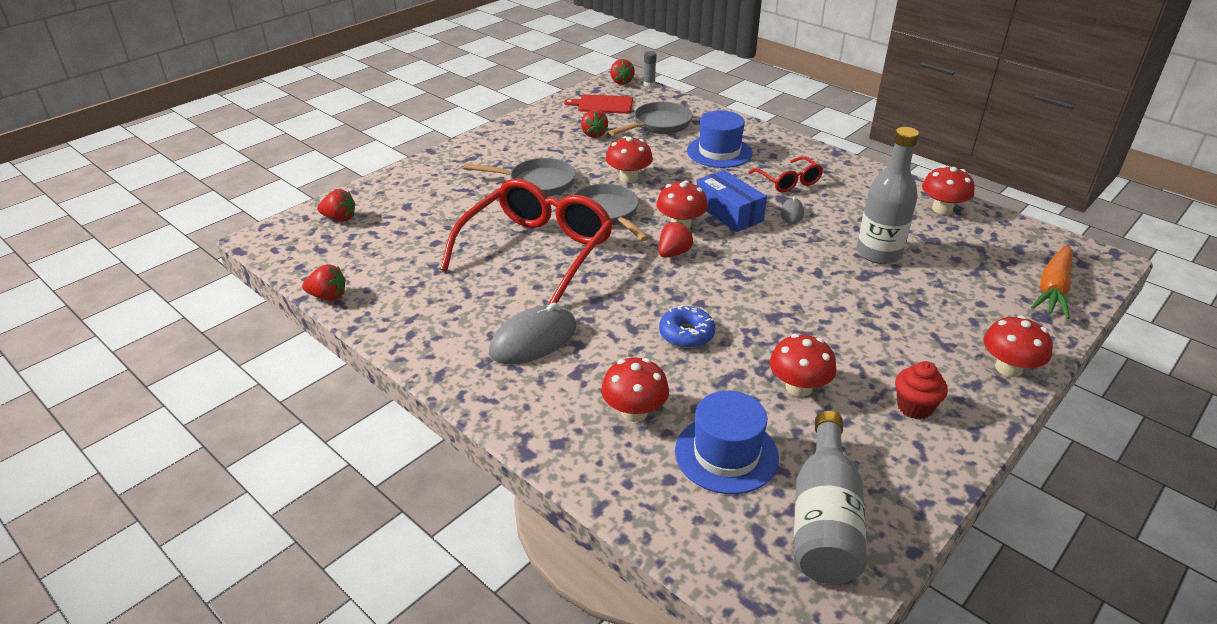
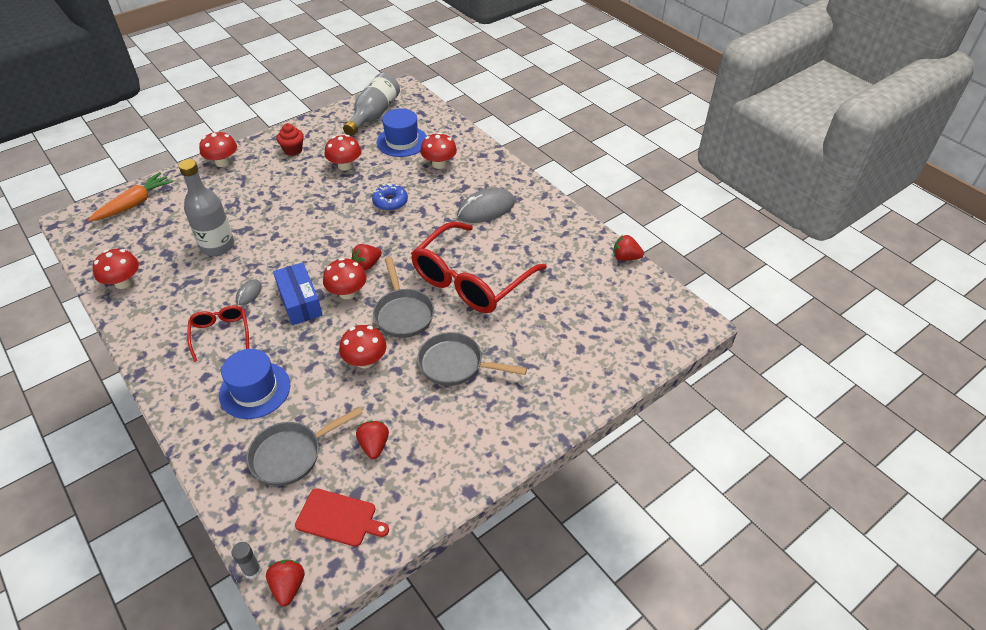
camera: 170 degrees left, 10 degrees up
(339, 218) = (638, 339): red strawberry -> none

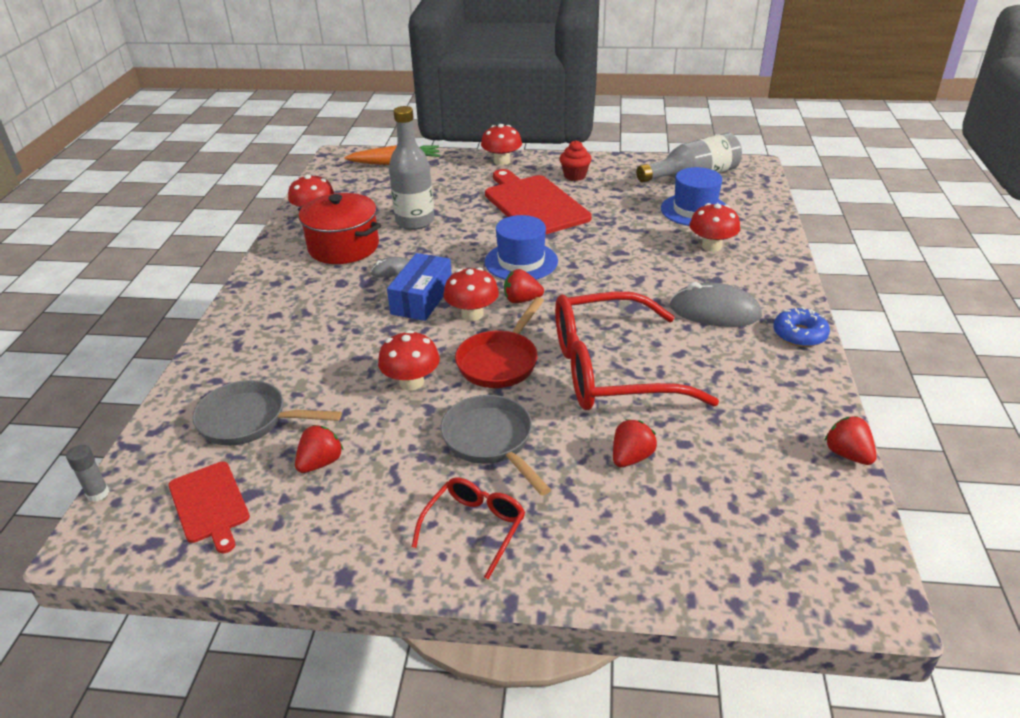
camera: 45 degrees right, 10 degrees down
(187, 296) = (343, 247): none -> red pot
(220, 334) = (329, 289): red glasses -> red glasses (475, 527)
(255, 390) = (294, 348): blue hat -> blue hat (521, 261)
(288, 586) = (100, 530): red strawberry -> red strawberry (631, 457)
(290, 187) = (534, 204): none -> red cutting board
(345, 166) = (608, 207): red mushroom -> none
(390, 202) = (614, 257): blue donut -> blue donut (799, 334)
(403, 313) = (500, 361): grey pan -> red pan

